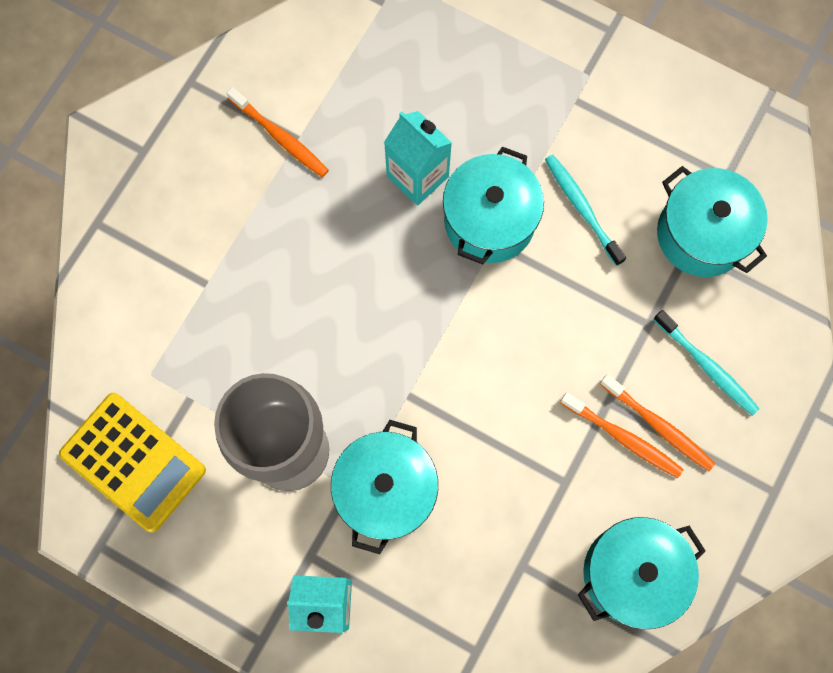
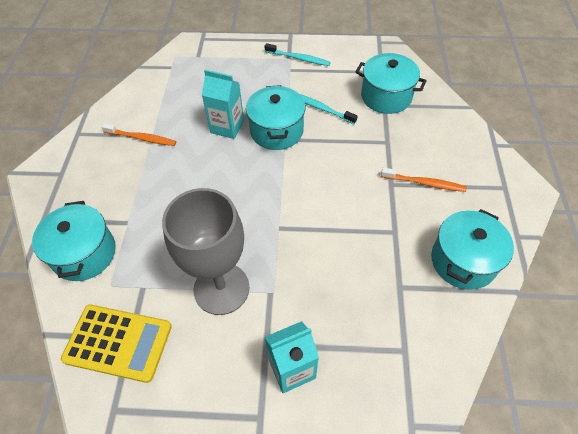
camera: 25 degrees left, 20 degrees down
(386, 490) = (294, 283): turquoise pot -> turquoise pot (84, 253)
(623, 438) = (410, 196): orange toothbrush -> none
(707, 366) = (429, 147): turquoise toothbrush -> turquoise toothbrush (298, 58)

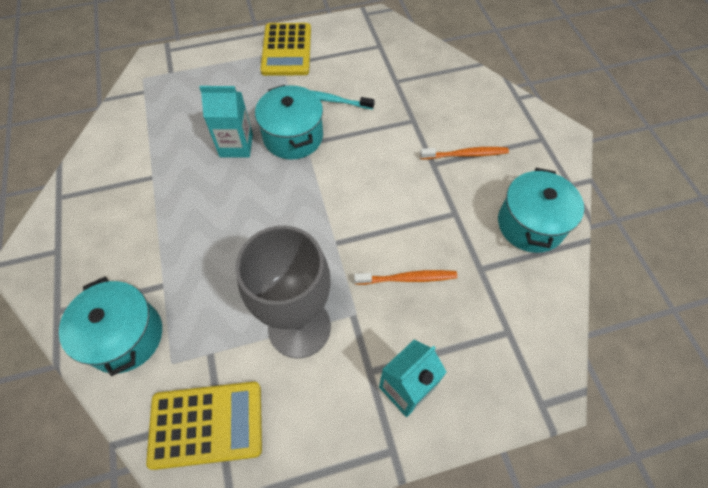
camera: 20 degrees left, 5 degrees up
(141, 138) = (140, 183): orange toothbrush -> orange toothbrush (408, 278)
(298, 58) = (286, 50): turquoise toothbrush -> yellow calculator
(386, 96) = (394, 72): turquoise pot -> none

